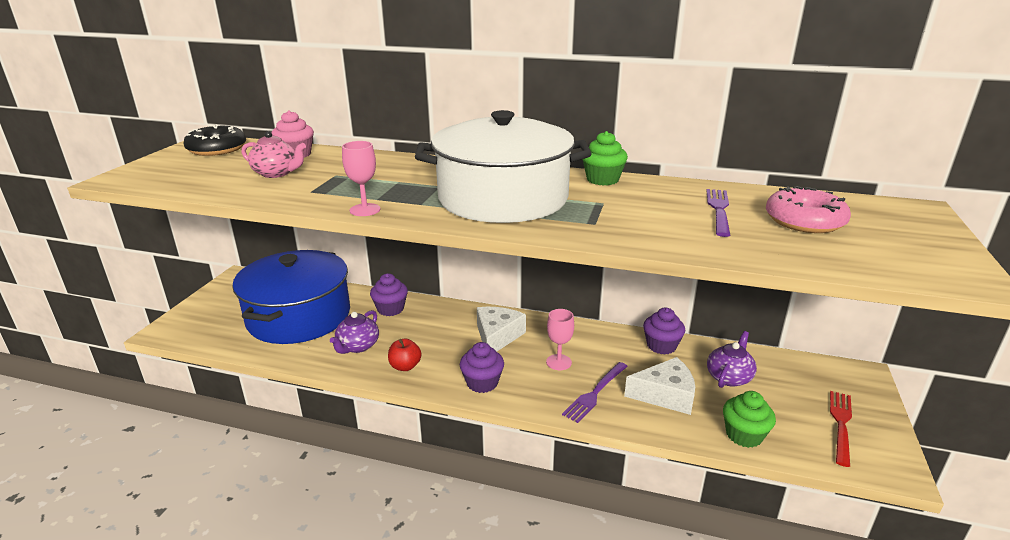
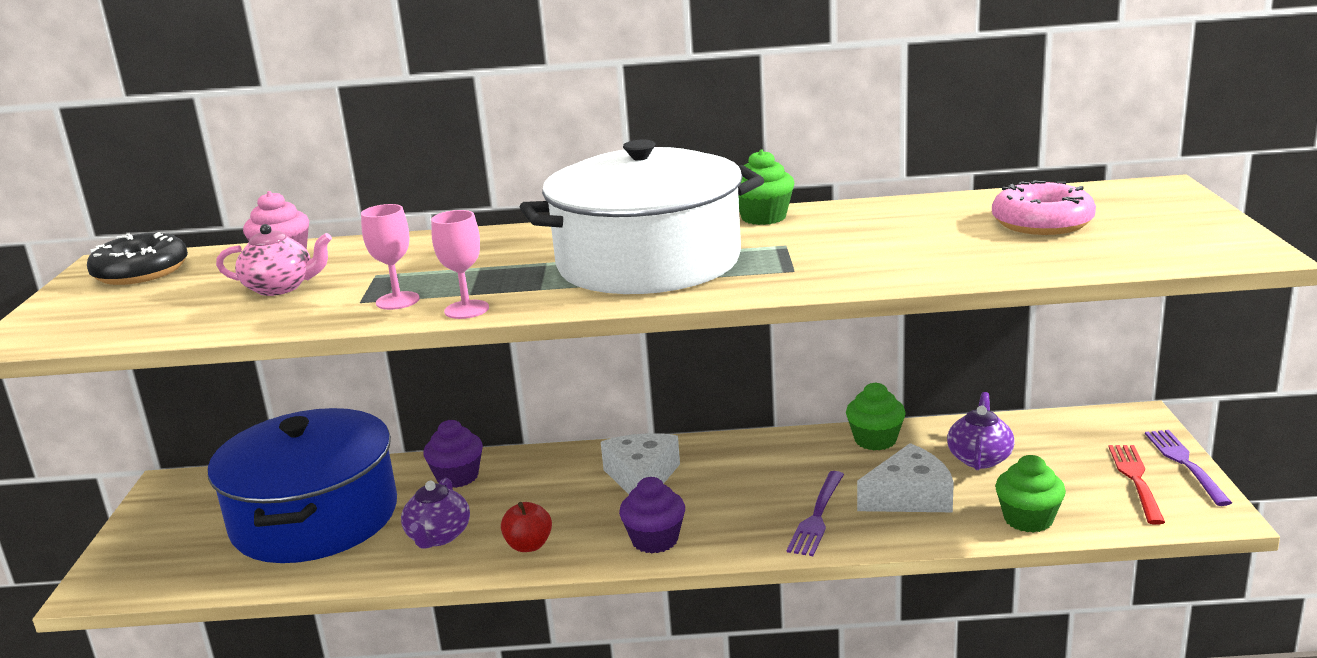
camera: 15 degrees left, 5 degrees down
(558, 362) = (747, 490): pink goblet -> pink goblet (397, 301)
(661, 346) = (875, 440): purple cupcake -> green cupcake
(718, 210) = (935, 228): purple fork -> purple fork (1185, 464)

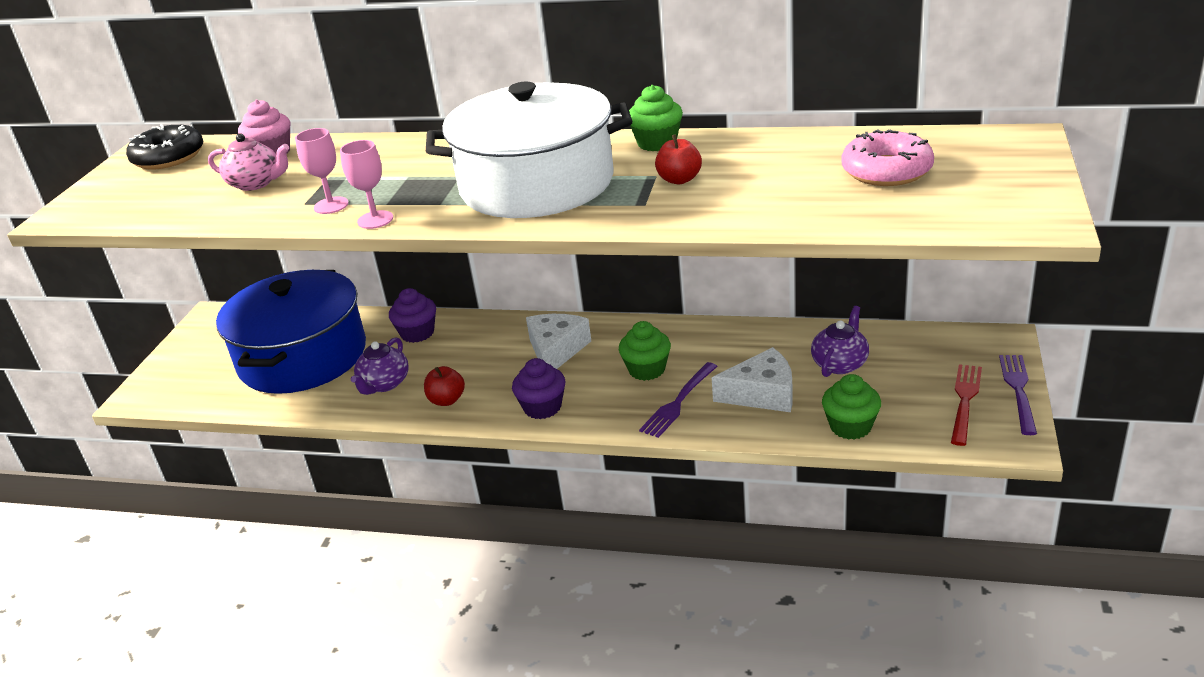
camera: 15 degrees right, 10 degrees up
(816, 246) = (679, 179): none -> red apple
(875, 440) = (760, 336): green cupcake -> green cupcake (647, 369)

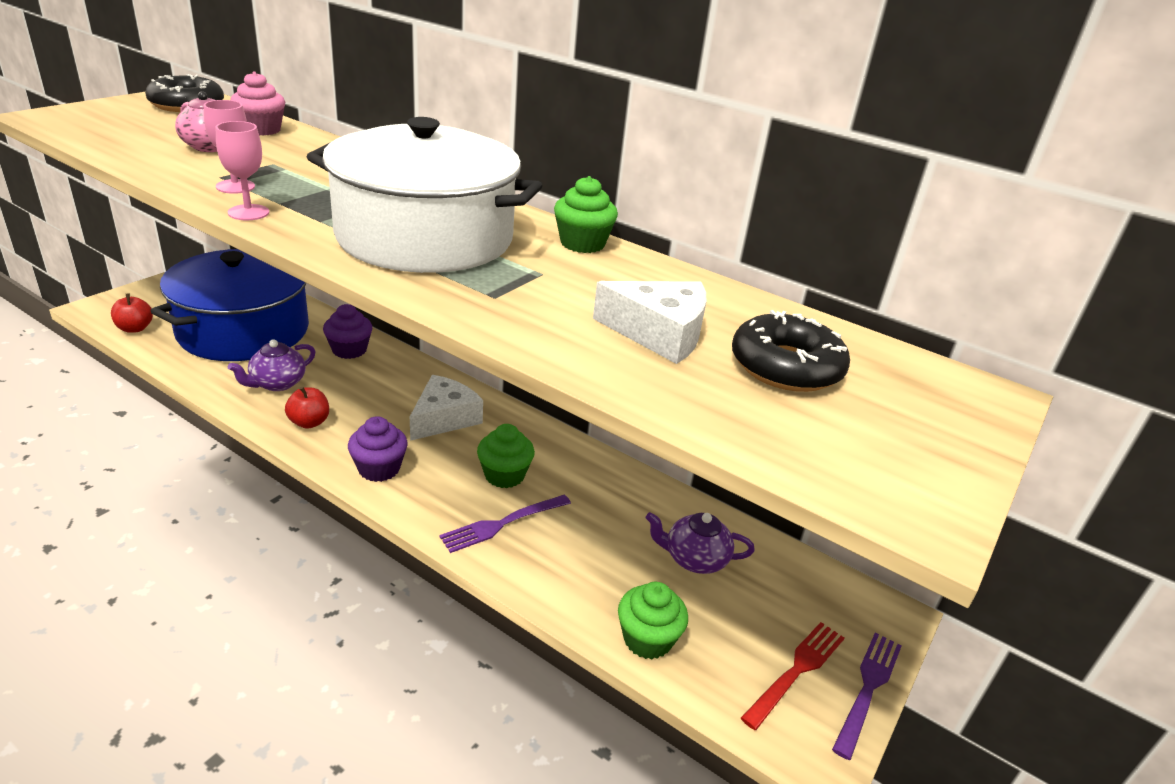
camera: 15 degrees right, 0 degrees up
(679, 179) = (559, 287): red apple -> red apple (135, 328)
(762, 394) = (589, 554): white cheese -> white cheese (659, 334)
(840, 364) = (694, 559): purple teapot -> purple teapot turned 135 degrees counterclockwise
(886, 171) = (786, 367): pink donut -> black donut

